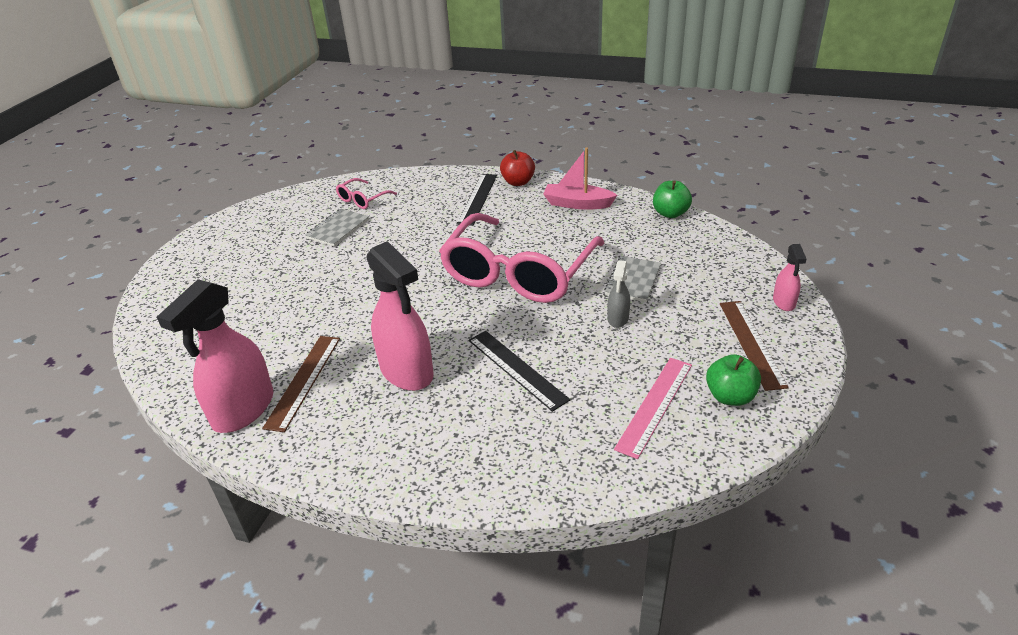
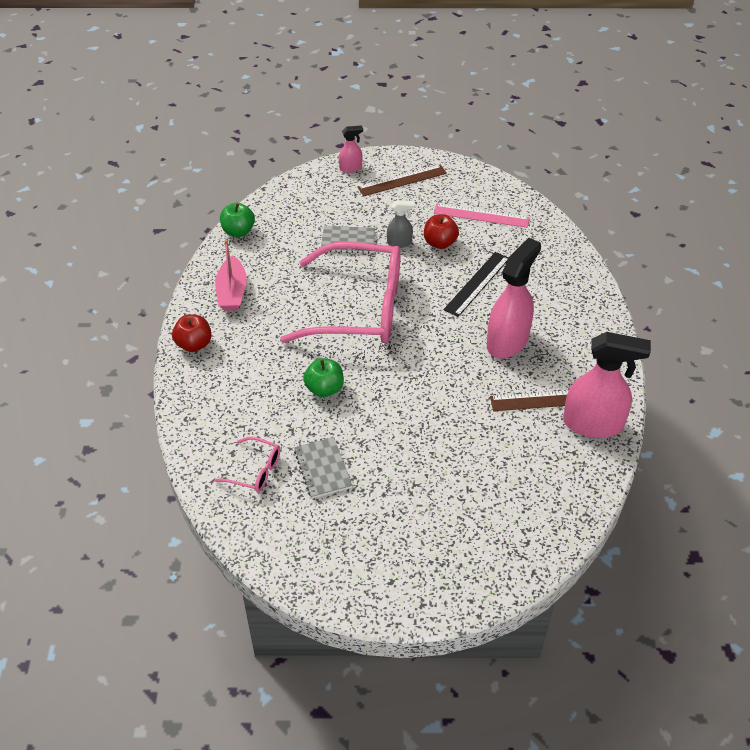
camera: 110 degrees left, 10 degrees up
(338, 229) = (323, 469): grey notebook -> grey notebook turned 60 degrees clockwise
(477, 198) = (235, 368): black ruler -> none
(606, 352) = (440, 243): none -> red apple
(730, 396) = (458, 186): green apple -> green apple (324, 389)

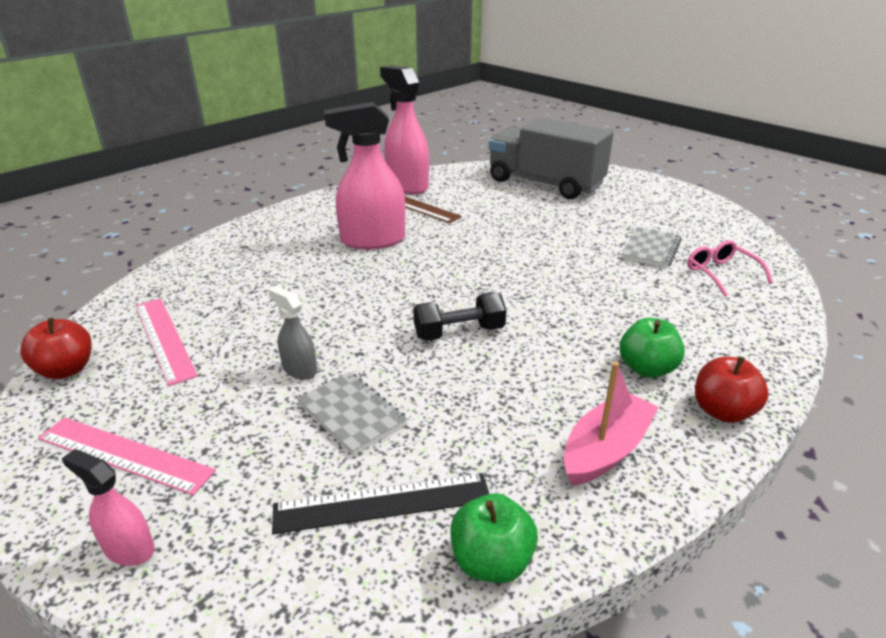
camera: 135 degrees left, 15 degrees down
(324, 389) = (589, 291): green apple -> green apple (646, 369)
(359, 308) = (459, 332): pink glasses -> black dumbbell
(402, 180) = (125, 454): brown ruler -> pink ruler
(440, 243) = (262, 340): red apple -> red apple (66, 370)
(477, 283) = (309, 286): black ruler -> black ruler (382, 503)
(497, 519) = (545, 183): none -> grey truck

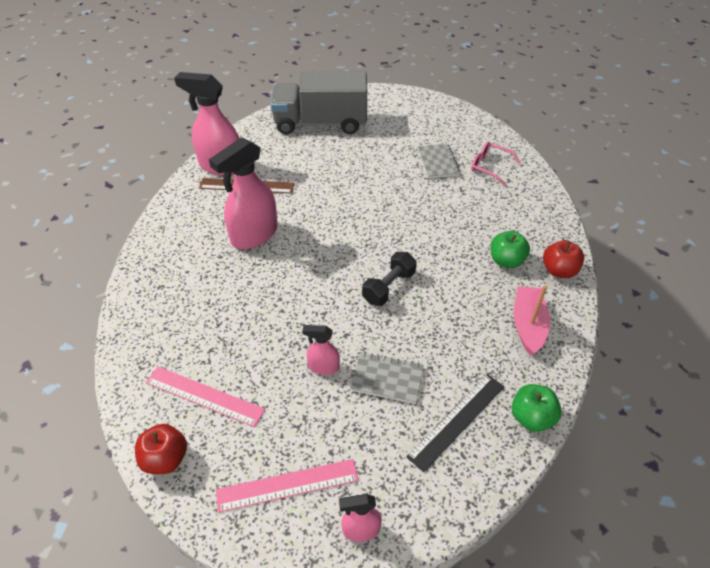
camera: 35 degrees left, 15 degrees up
(299, 369) = (323, 367): grey spray bottle -> pink spray bottle

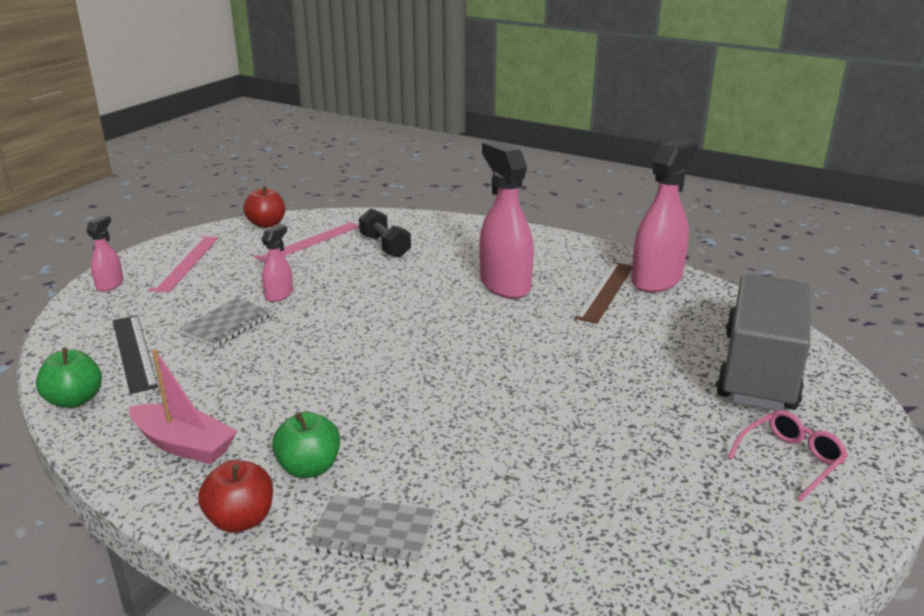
camera: 110 degrees right, 20 degrees down
(389, 287) = (348, 353): black dumbbell -> black dumbbell (385, 246)
(438, 162) = (602, 471): grey notebook -> grey notebook (373, 533)
(489, 167) = (561, 539): pink glasses -> pink glasses (790, 460)

